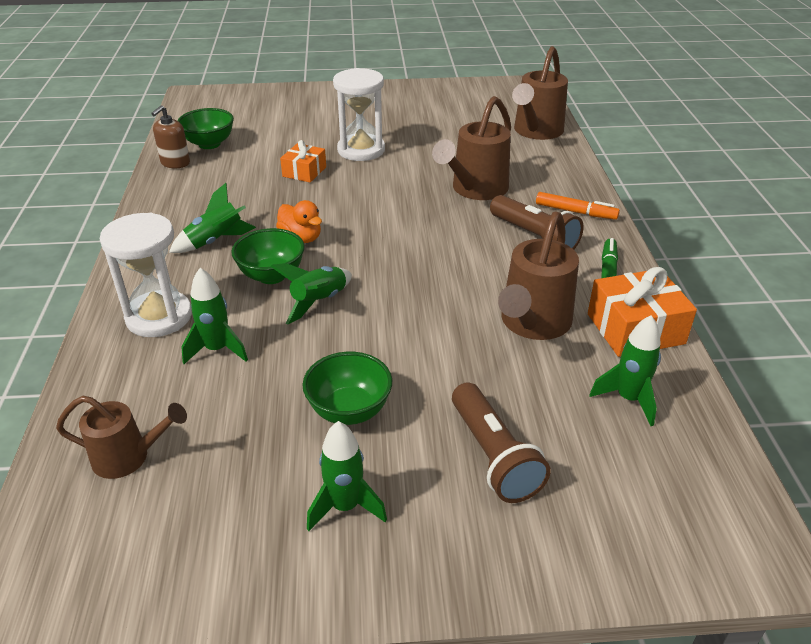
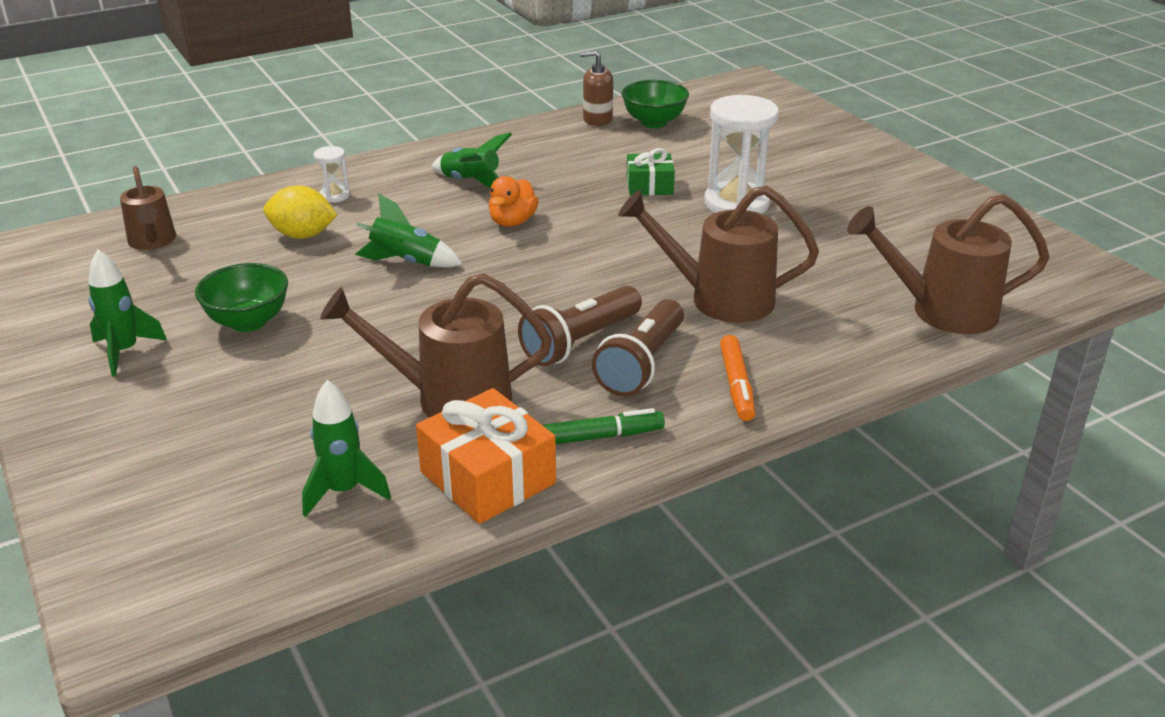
camera: 65 degrees right, 5 degrees down
(159, 317) = (334, 196): white hourglass -> white hourglass, size x0.47
(217, 350) = (302, 235): green rocket -> yellow lemon
(271, 275) = (434, 226): green bowl -> none
(304, 172) = (649, 186): orange gift -> green gift
(493, 456) = (215, 416): brown flashlight -> brown flashlight (580, 342)

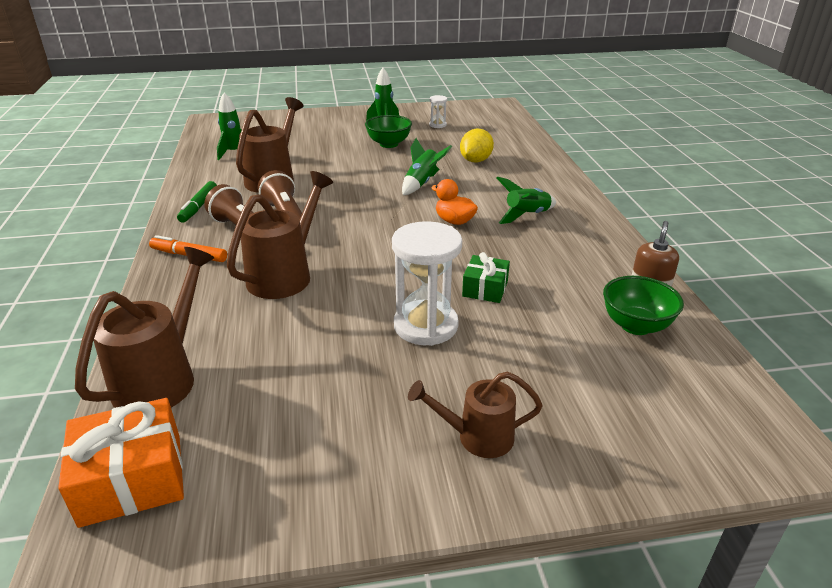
camera: 110 degrees right, 0 degrees up
(152, 242) = (490, 129): brown watering can -> brown watering can (477, 437)
(334, 196) = (526, 172): white hourglass -> white hourglass (437, 125)
(487, 477) = (204, 179): orange gift -> orange gift (132, 478)

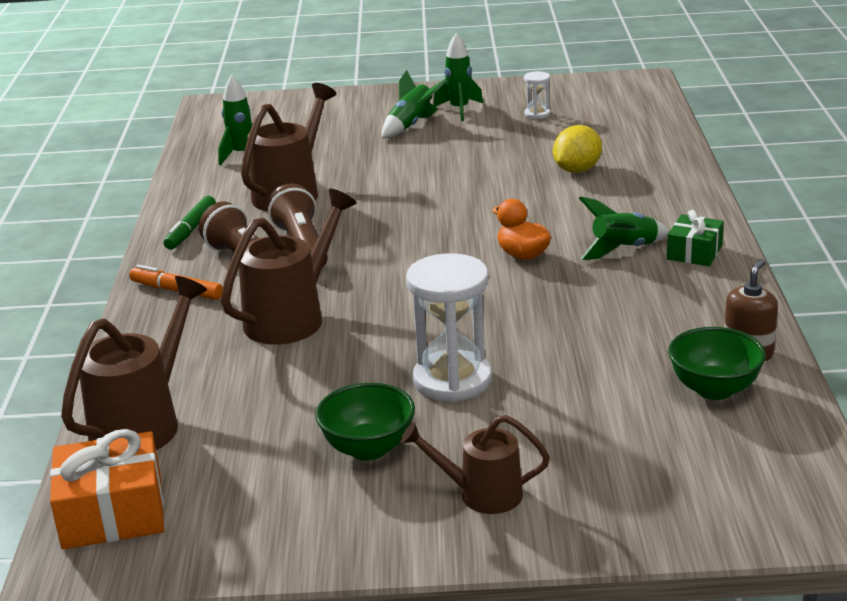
camera: 10 degrees right, 5 degrees down
(389, 144) = (458, 144): green bowl -> green bowl (368, 448)
(422, 183) = (492, 202): green rocket -> green rocket (411, 125)
(485, 288) = (538, 340): green gift -> green gift (694, 252)

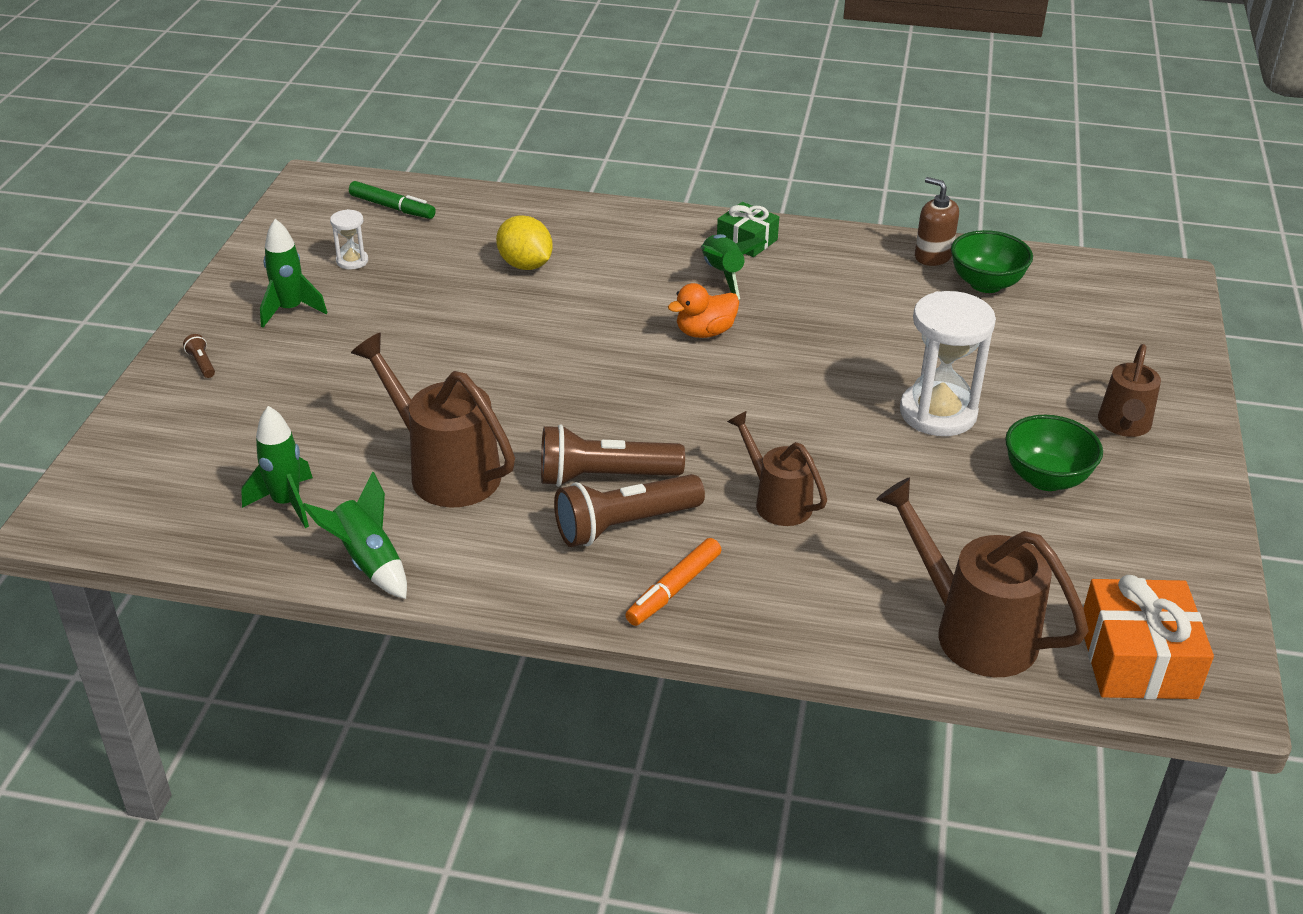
camera: 80 degrees left, 10 degrees up
(191, 229) = (504, 567): green marker -> green marker (392, 207)
(292, 317) = (777, 501): brown watering can -> brown watering can, size x0.62
(381, 101) = (202, 363): none -> brown flashlight
(411, 125) = (307, 352): green rocket -> green rocket (368, 562)

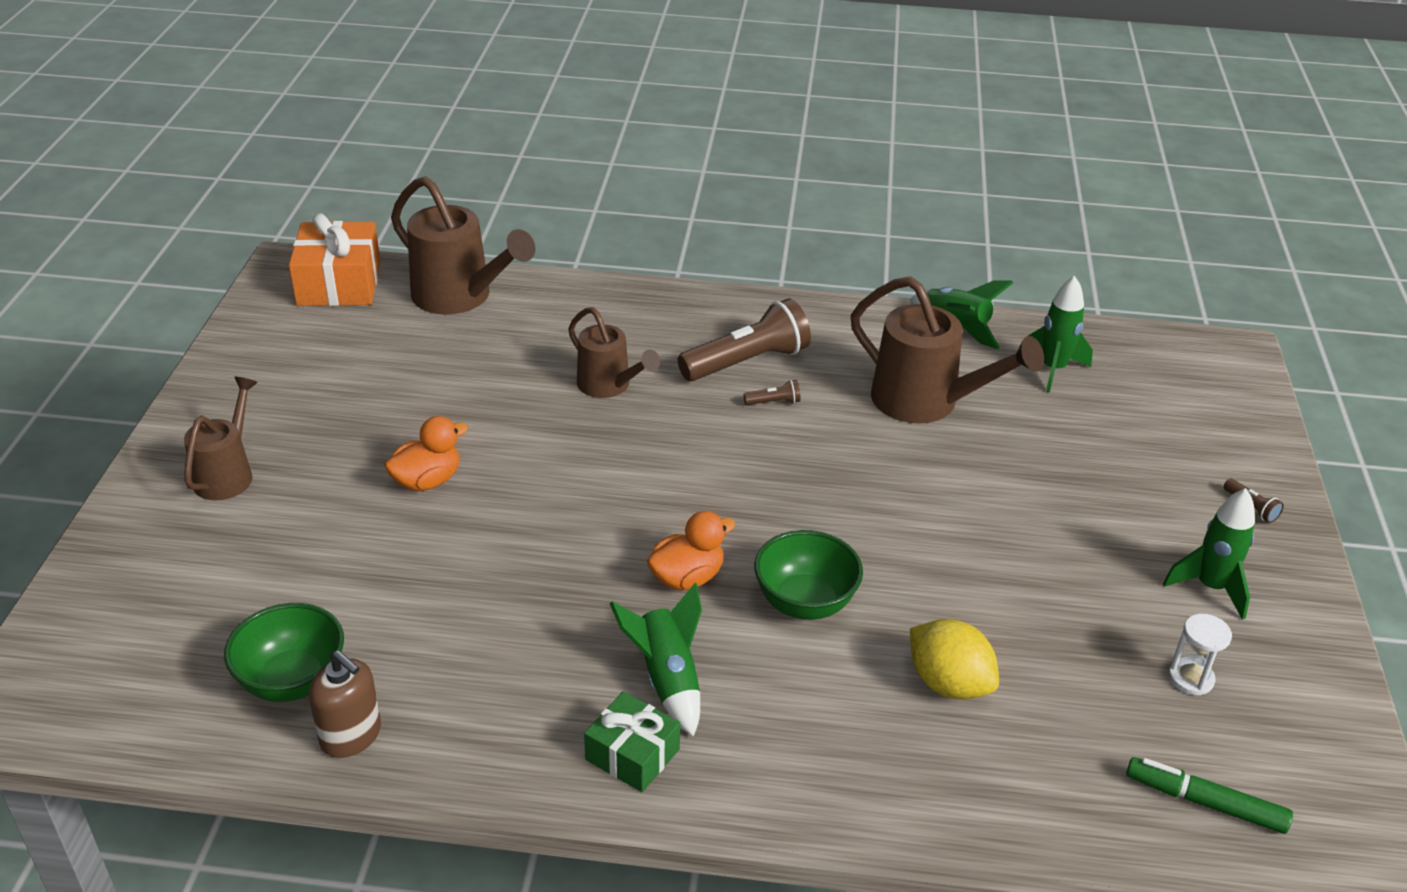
camera: 175 degrees right, 0 degrees up
(604, 477) = (774, 402): brown flashlight -> brown flashlight, size x0.41
(674, 589) = (698, 317): orange marker -> none
(938, 413) = (427, 481): white hourglass -> orange duck
(1046, 478) = (342, 415): green bowl -> green bowl (805, 603)

